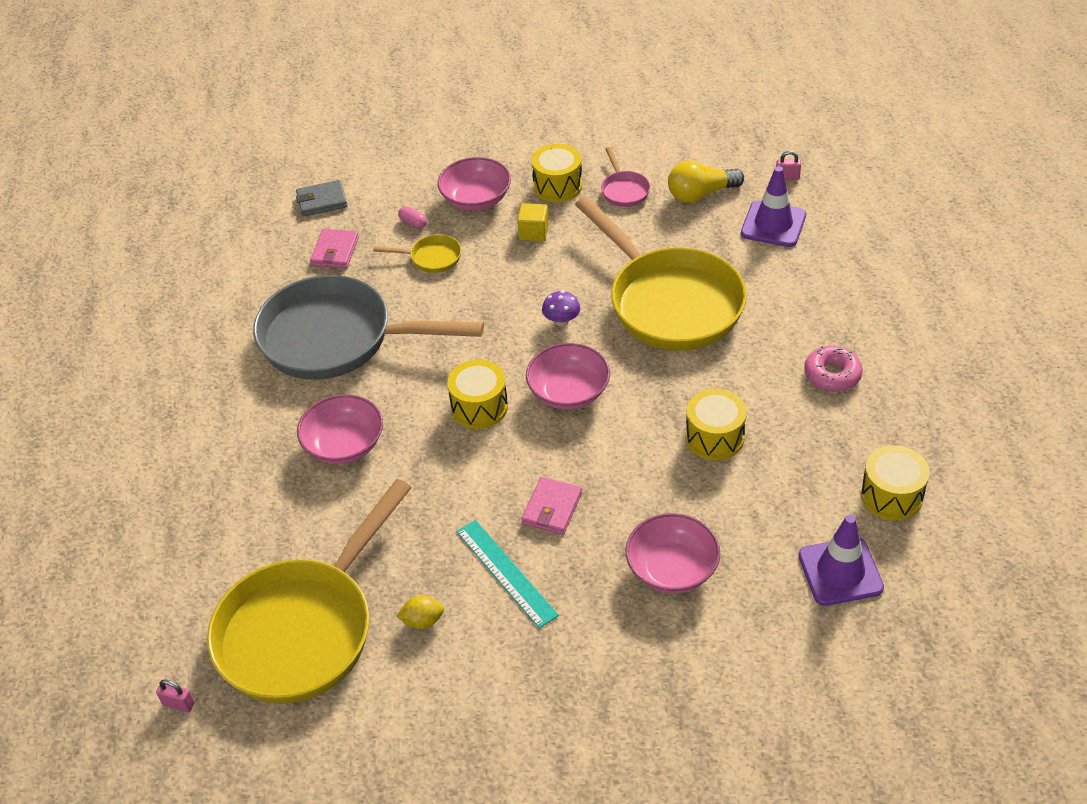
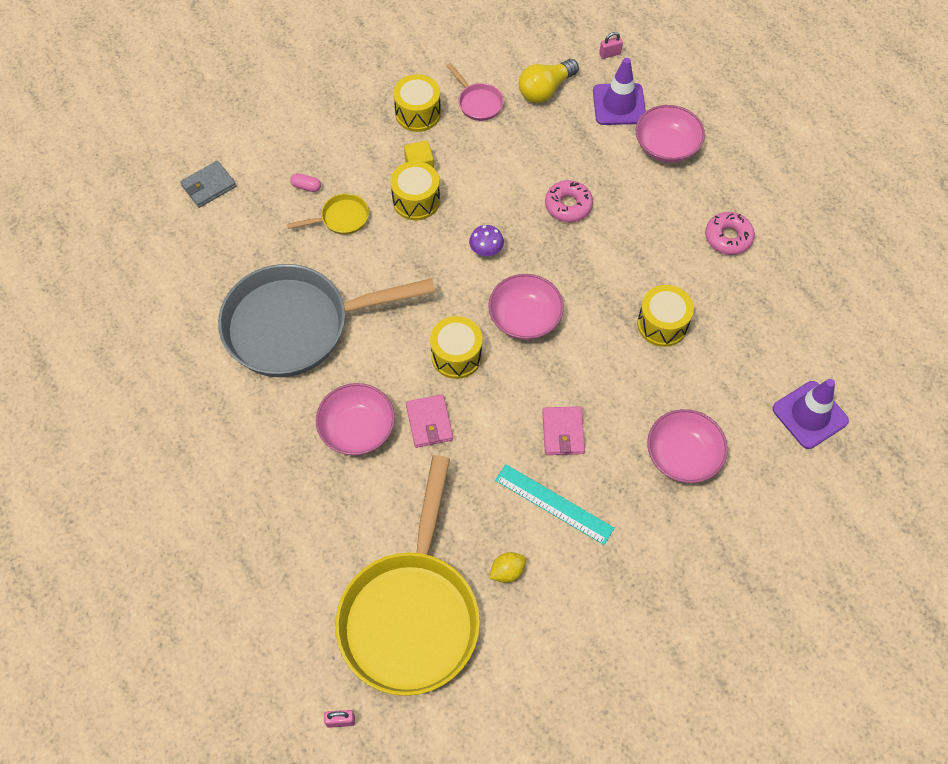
camera: 25 degrees left, 15 degrees up
(335, 251) = (249, 236): pink wallet -> pink wallet (429, 422)
(476, 199) = (351, 146): pink bowl -> pink bowl (666, 146)
(669, 302) = (568, 205): yellow pan -> pink donut
(891, 495) = (819, 335): yellow drum -> yellow drum (416, 200)

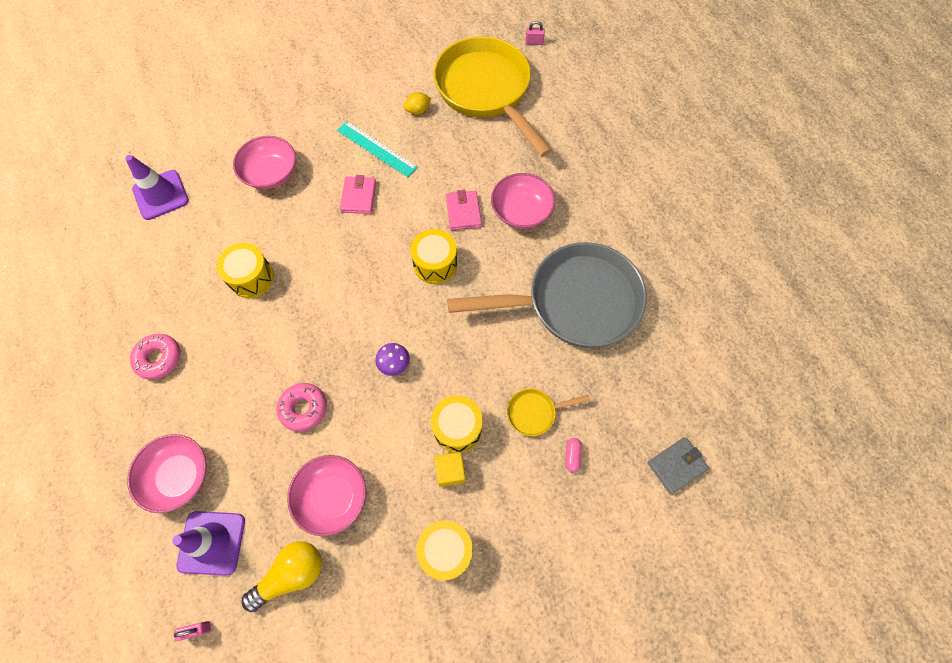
camera: 175 degrees left, 5 degrees up
(306, 187) = (572, 456): pink capsule -> pink capsule turned 75 degrees clockwise
(411, 614) = (486, 91): yellow pan -> yellow pan turned 45 degrees counterclockwise
(478, 103) = (374, 561): pink pan -> none
(525, 318) = (370, 293): pink bowl -> pink bowl (332, 497)

